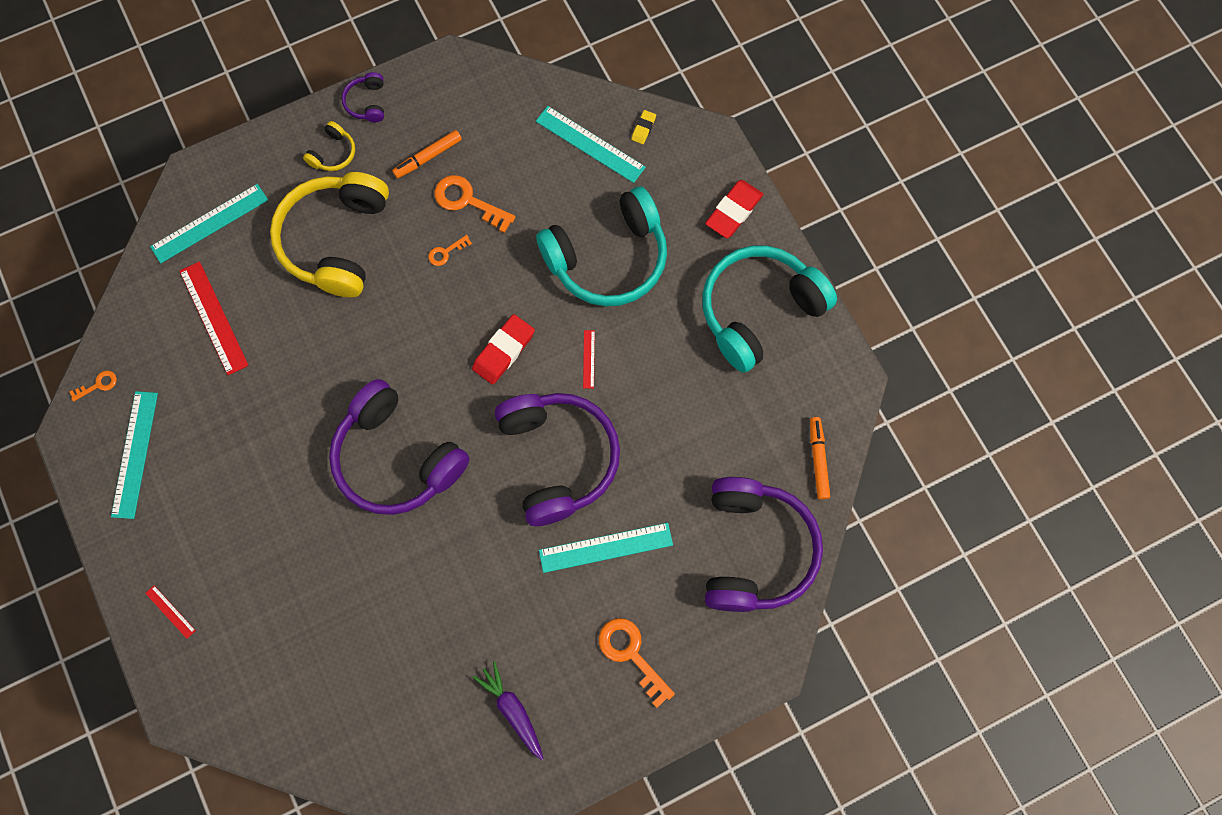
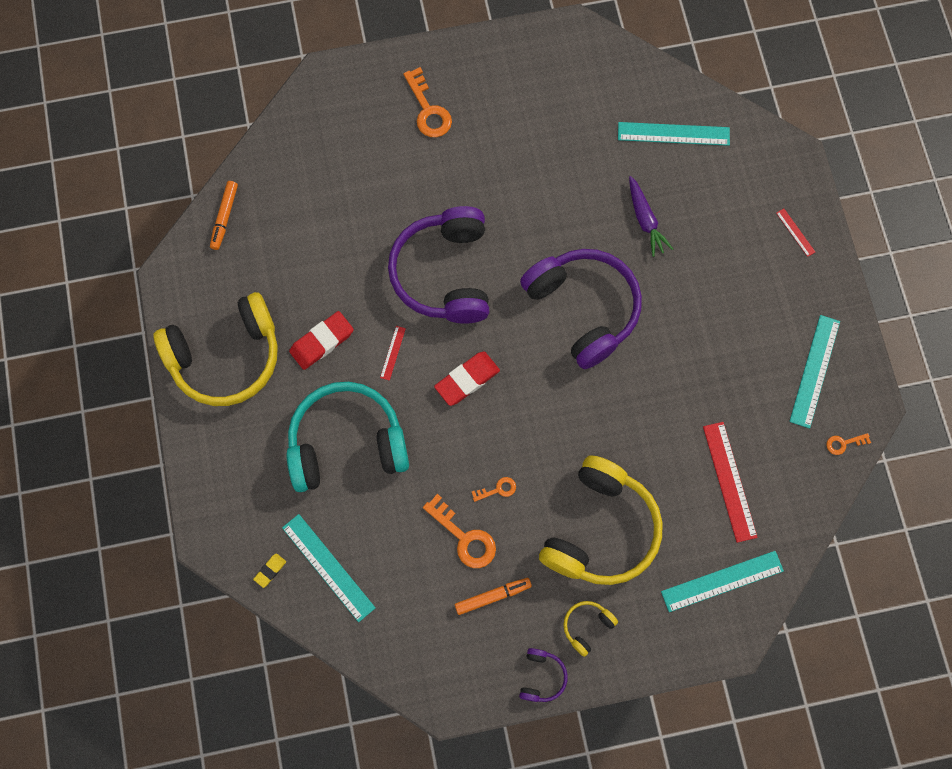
camera: 165 degrees left, 0 degrees up
(512, 710) = (532, 94): purple carrot -> purple carrot (645, 220)
(605, 547) = (424, 193): turquoise ruler -> turquoise ruler (673, 134)
(733, 211) = (213, 459): red eraser -> red eraser (322, 342)
(754, 550) = (304, 161): purple headphones -> none
(759, 311) = (226, 357): turquoise headphones -> yellow headphones

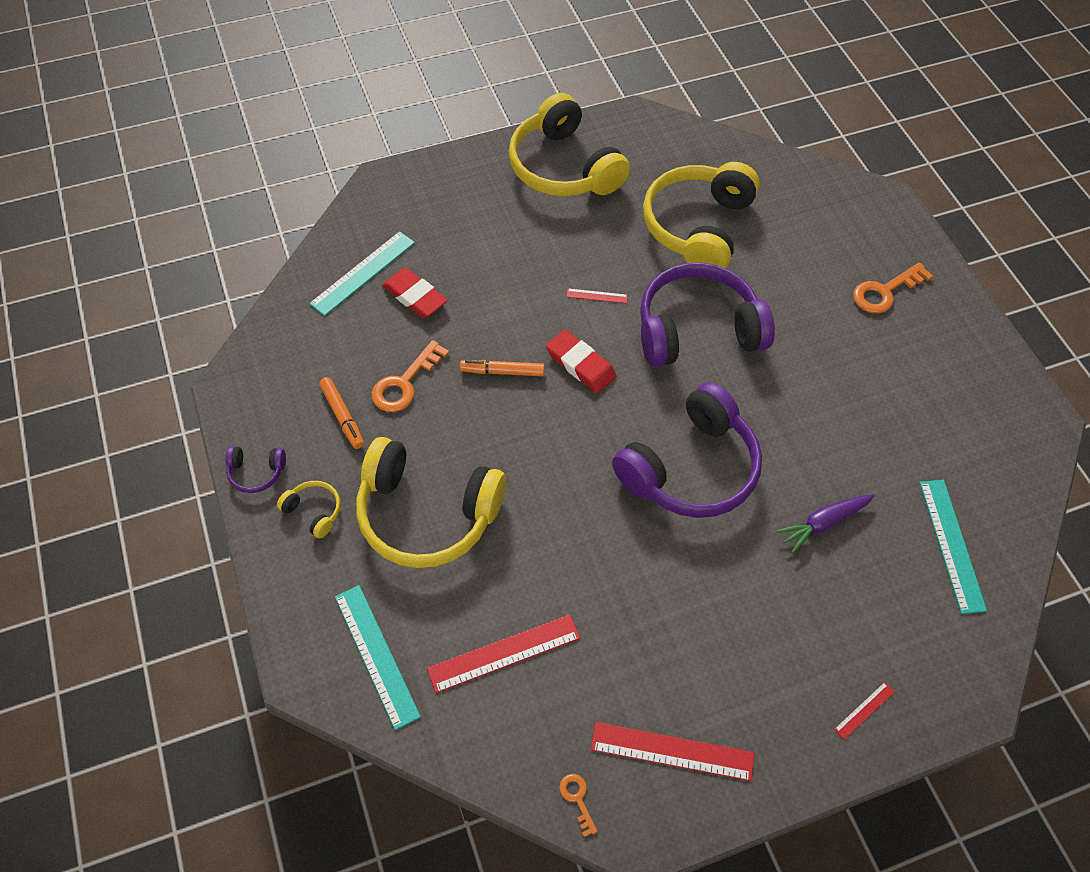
camera: 80 degrees right, 15 degrees down
(225, 217) = (707, 146): orange marker -> orange marker (502, 372)
(270, 570) = (356, 229): yellow eraser -> none
(322, 342) = (595, 237): red eraser -> red eraser (415, 296)
(326, 248) = (698, 227): none -> yellow headphones
(347, 443) = (492, 270): turquoise headphones -> none
(498, 489) = (461, 407): orange key -> none
(814, 371) = (672, 751): turquoise ruler -> red ruler

